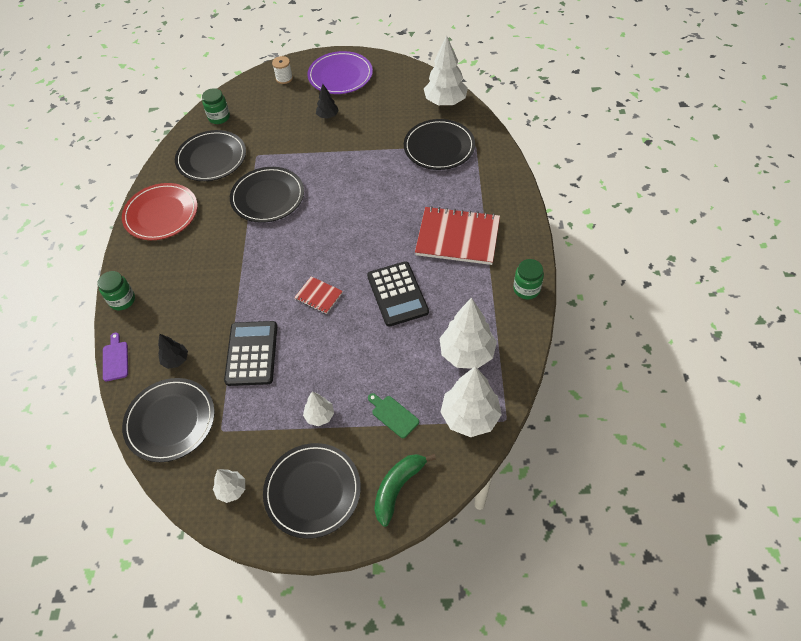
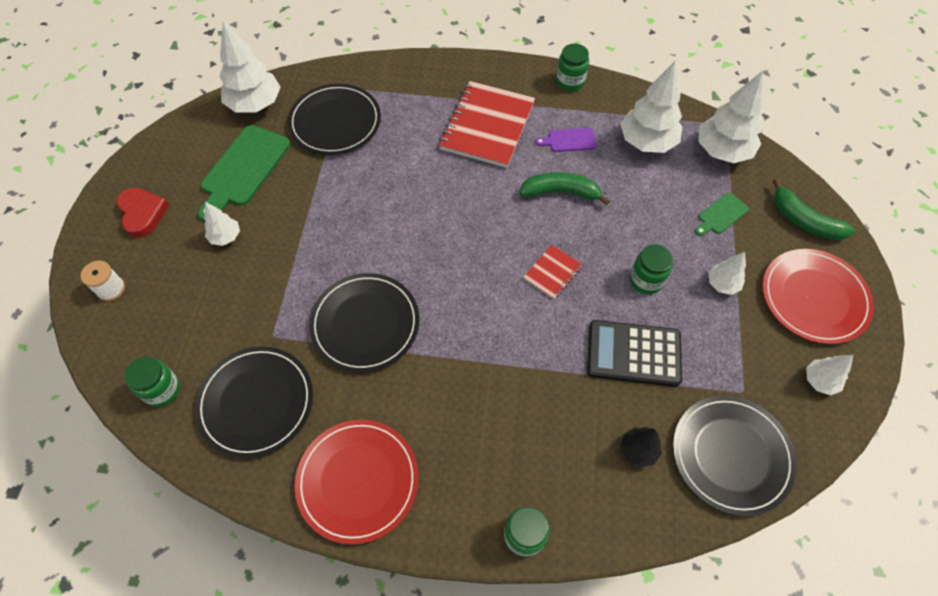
camera: 85 degrees left, 5 degrees up
(115, 359) = (631, 538): purple cutting board -> purple cutting board (569, 140)
(312, 491) = (814, 298): black plate -> red plate
(318, 359) = (646, 280): none -> green jar
(328, 116) = (225, 237): black tree -> white tree
(340, 75) = (142, 214): purple plate -> red heart
(385, 111) = (243, 169): none -> green cutting board
(397, 294) = (561, 192): black calculator -> green banana

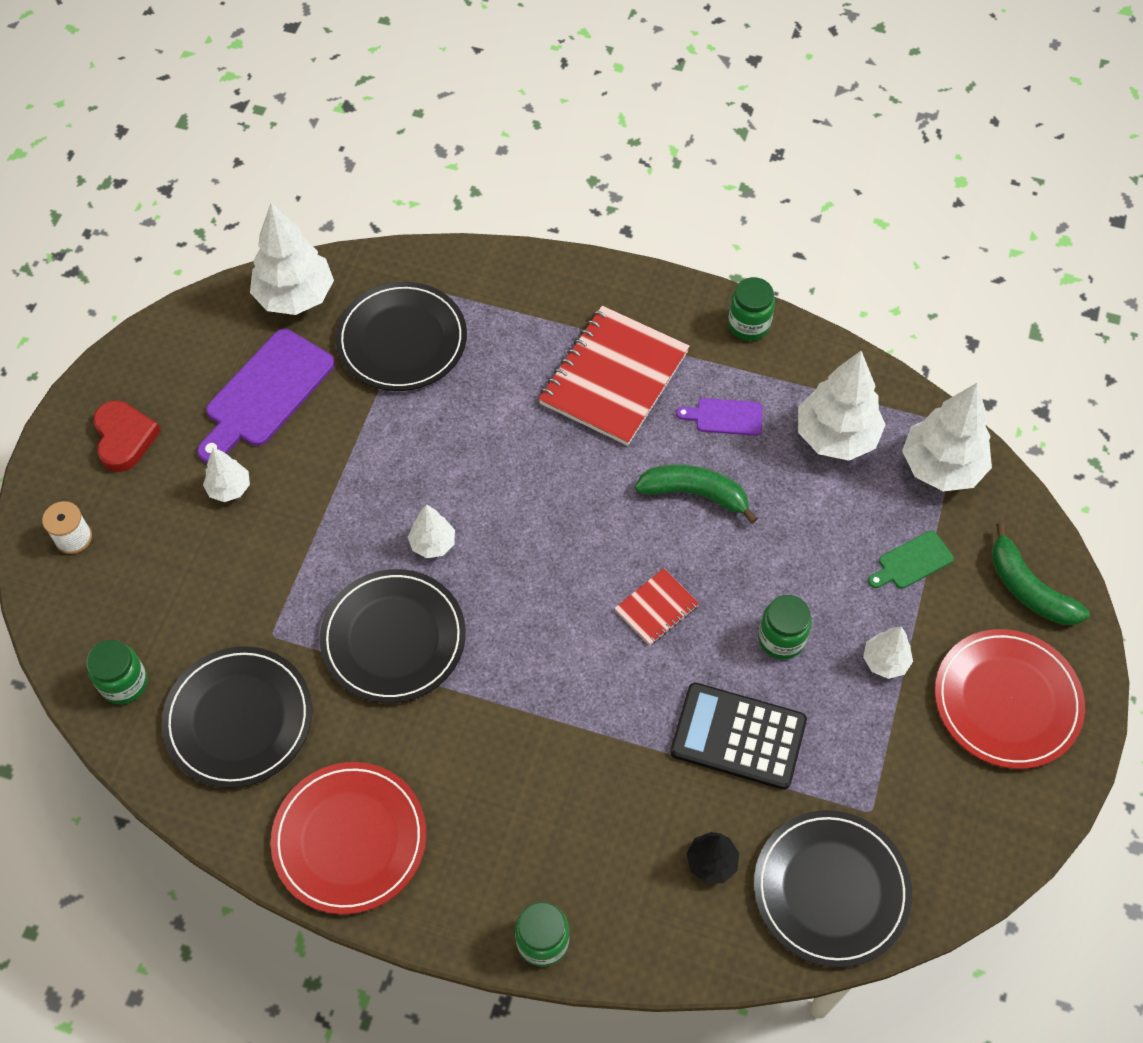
camera: 10 degrees right, 0 degrees up
(243, 169) = (266, 393): green cutting board -> purple cutting board
(820, 381) = (978, 814): white tree -> white tree (433, 543)

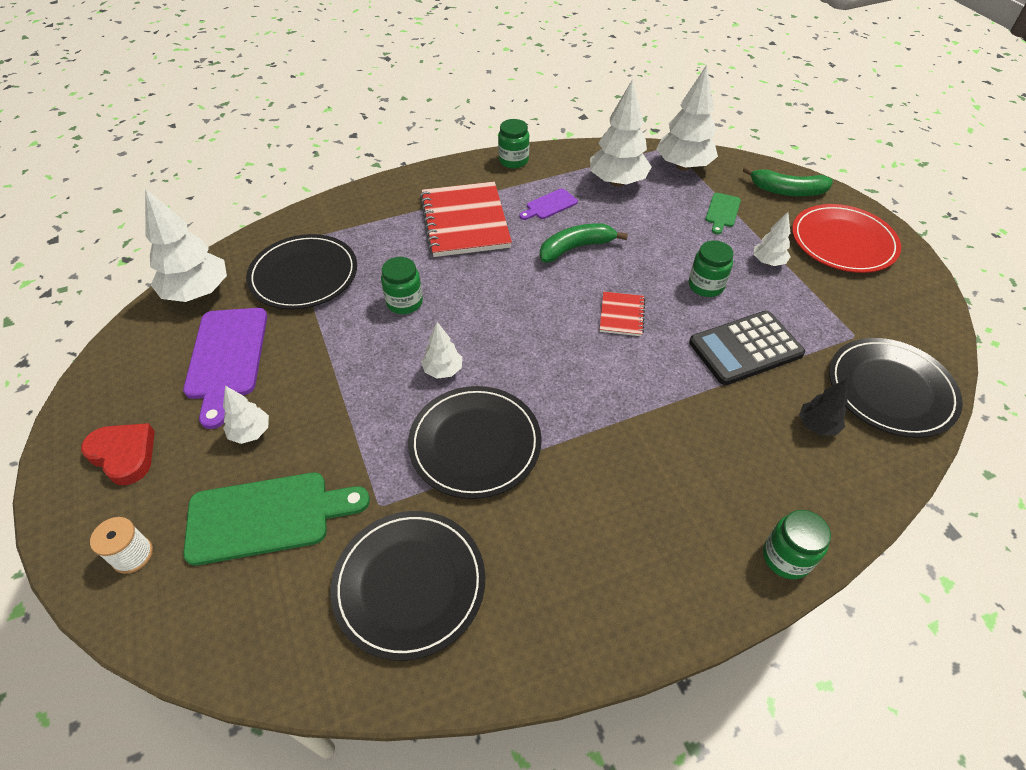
camera: 40 degrees left, 10 degrees down
(124, 683) = (280, 633): green jar -> green jar (404, 302)
(184, 578) = (266, 517): none -> green cutting board
(350, 839) = (584, 602): red plate -> none

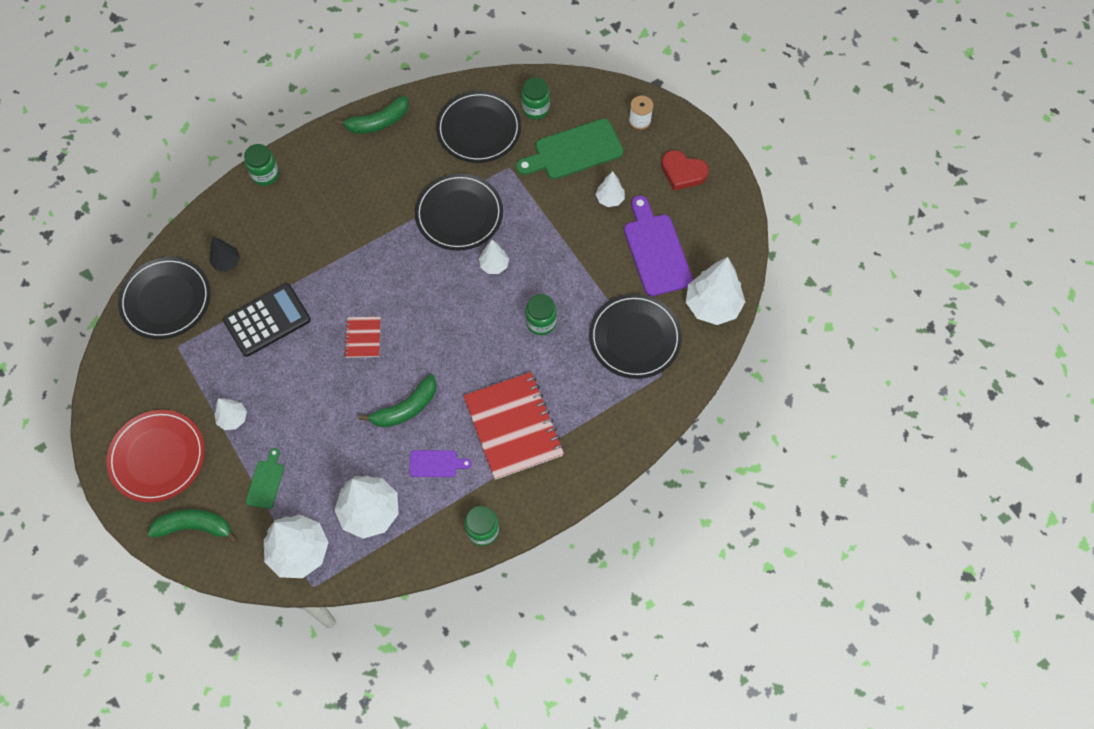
camera: 170 degrees right, 15 degrees up
(549, 205) = (436, 464): purple cutting board -> purple cutting board turned 45 degrees clockwise
(588, 631) = (378, 122): none -> green banana
(706, 286) = (291, 381): green jar -> green jar (535, 109)

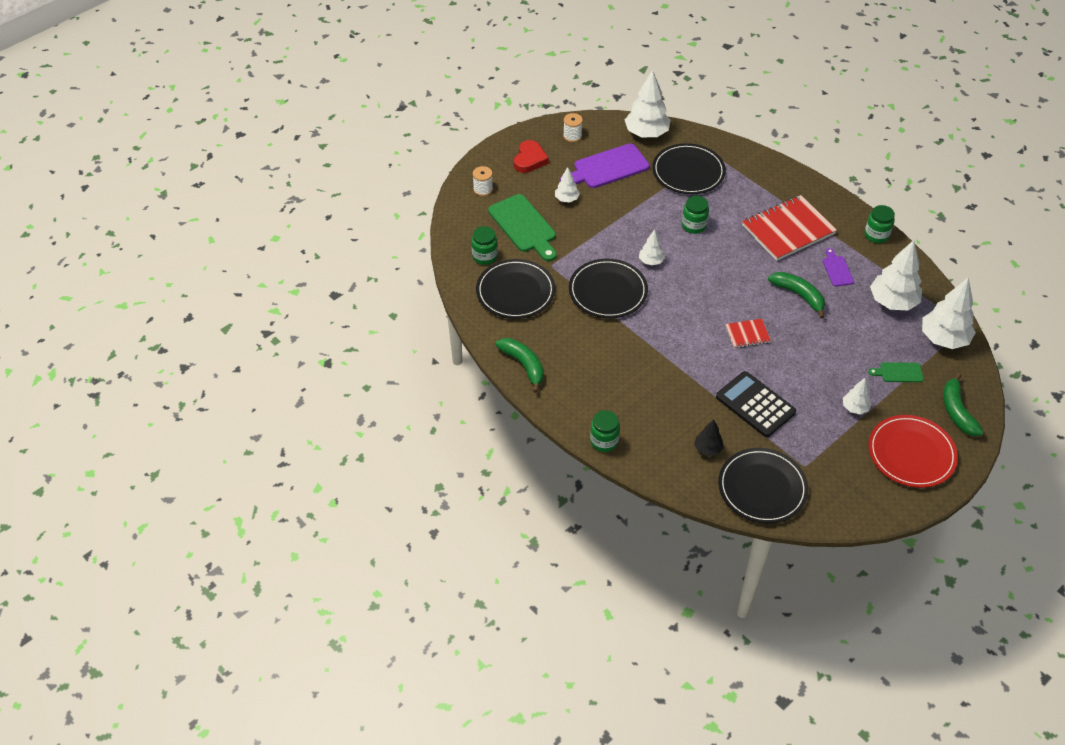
camera: 100 degrees left, 15 degrees down
(718, 223) = (572, 136): none -> white spool

